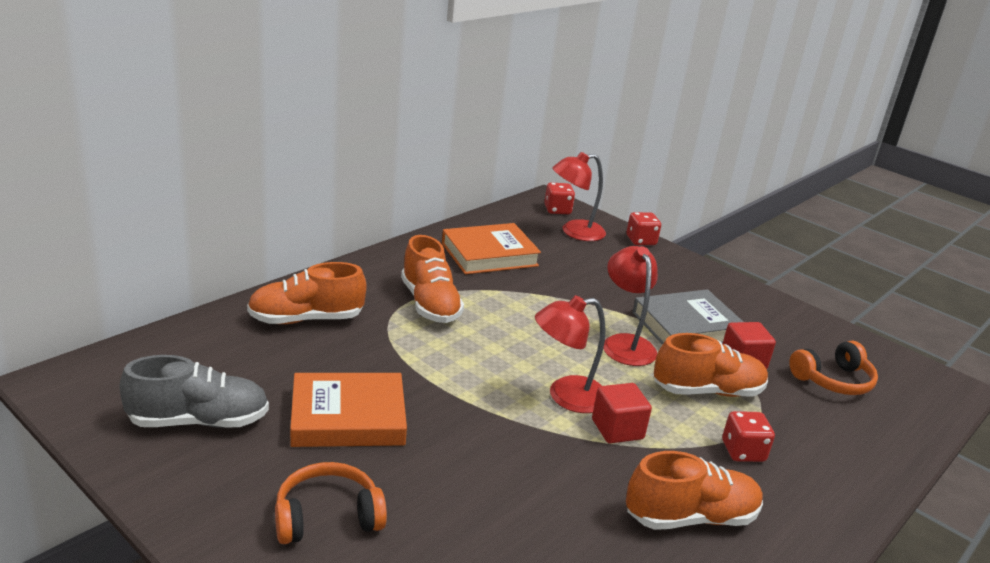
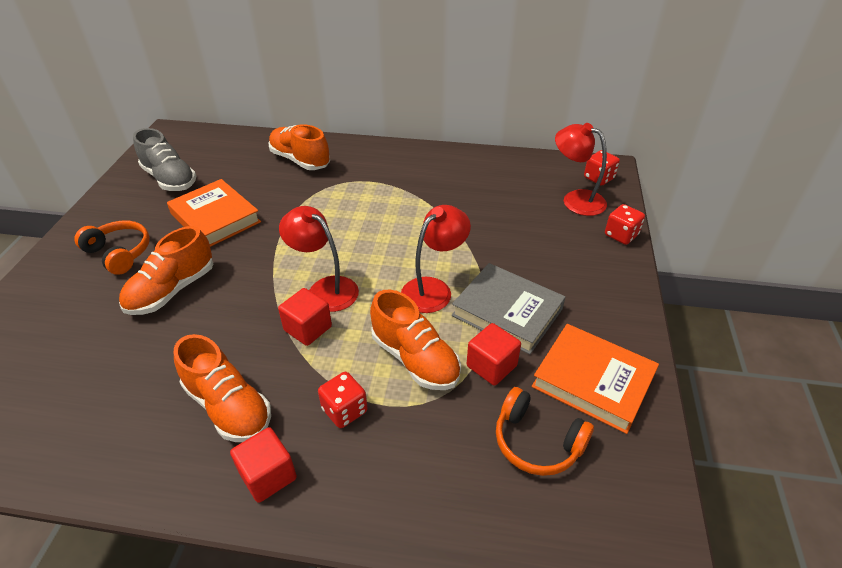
camera: 60 degrees right, 15 degrees up
(429, 304) = (373, 189): orange shoe -> orange shoe (172, 290)
(489, 254) = (475, 181): orange book -> orange book (593, 381)
(794, 523) = (268, 475): none -> red cube

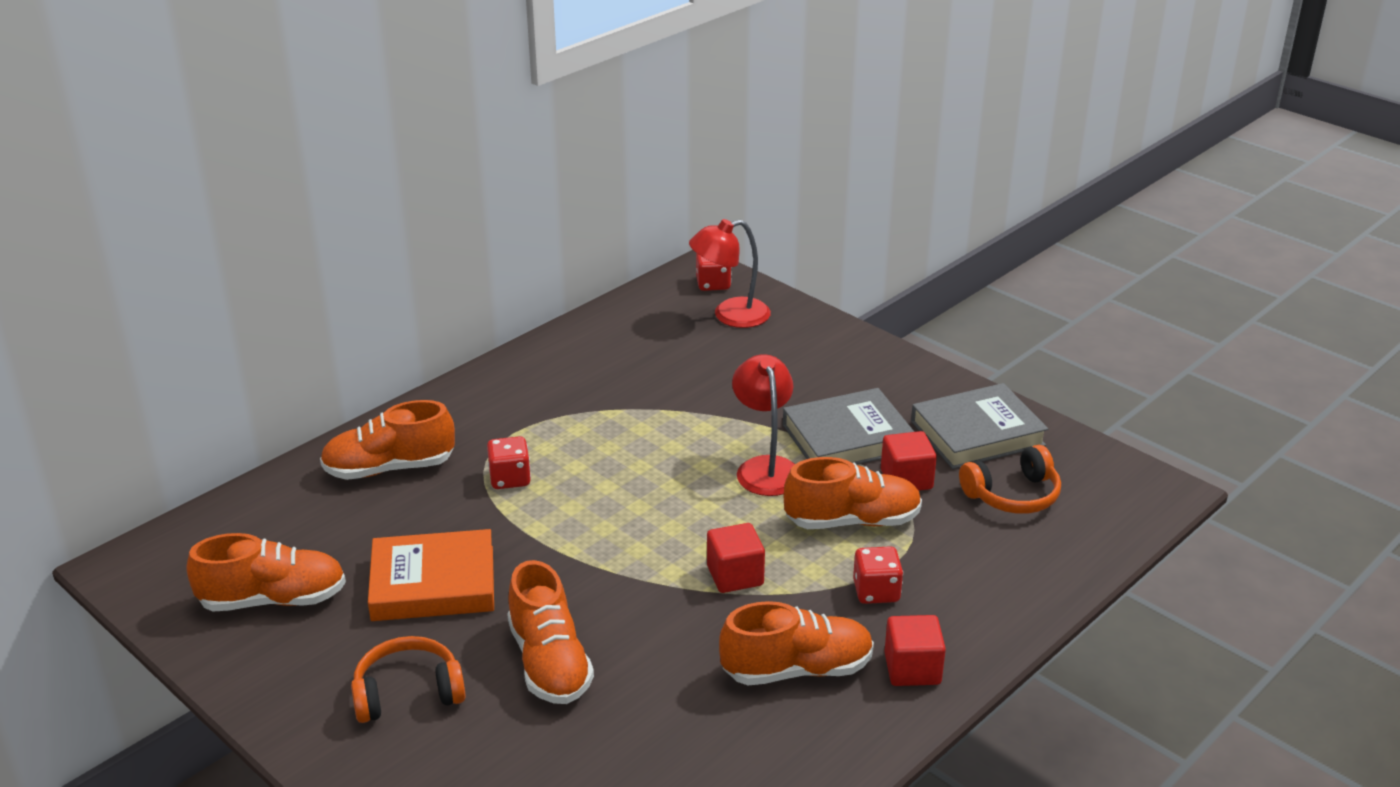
camera: 55 degrees left, 10 degrees down
(170, 179) = (273, 600): grey shoe -> orange shoe
(325, 289) = (682, 541): red lamp -> none
(593, 381) = (977, 433): orange book -> grey book
(621, 235) = (815, 320): red dice -> red dice (510, 479)

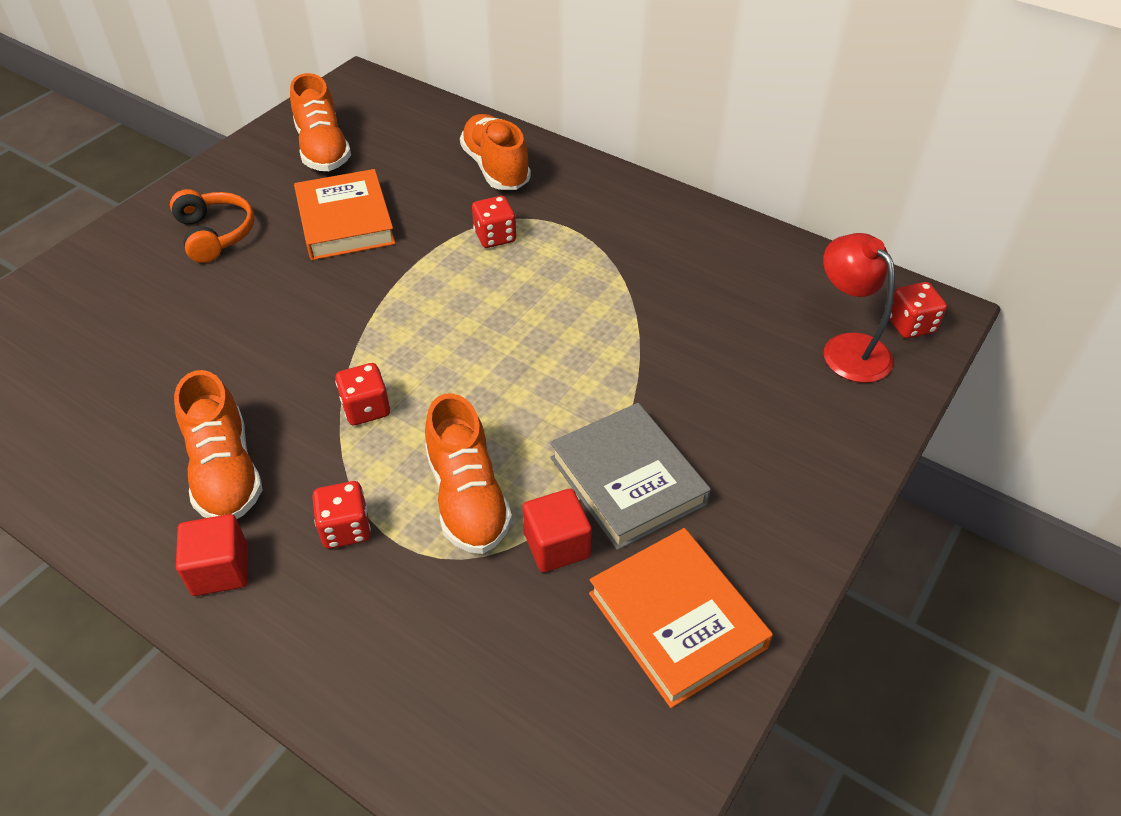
camera: 80 degrees right, 15 degrees up
(549, 662) = (245, 303): orange shoe -> none
(735, 576) = (366, 408): red cube -> red dice
(765, 467) = (552, 412): red lamp -> none
(977, 433) = (676, 620): grey book -> orange book
(1013, 495) = (546, 666): orange headphones -> none

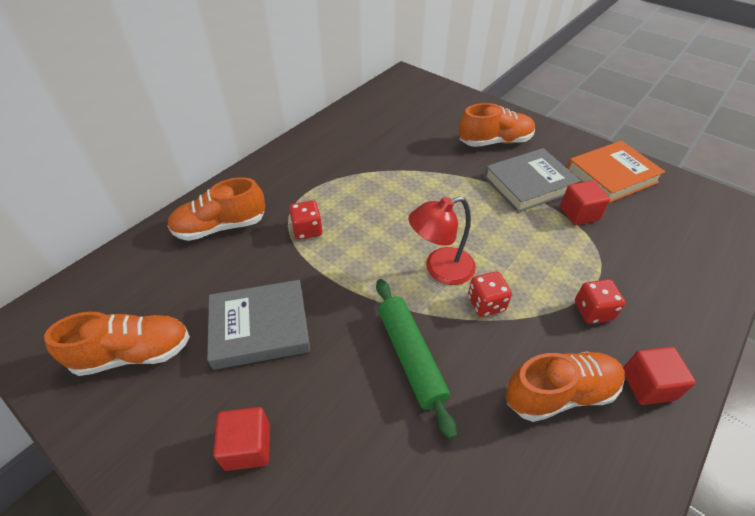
camera: 85 degrees left, 0 degrees up
(215, 234) = (248, 446): orange headphones -> red cube
(294, 338) = (410, 357): none -> green rolling pin
(345, 221) = (260, 327): orange book -> grey book
(467, 498) = (554, 250): orange shoe -> orange shoe (495, 142)
(847, 348) = (429, 103): red lamp -> red lamp (440, 269)
(910, 325) = (414, 84): red dice -> none

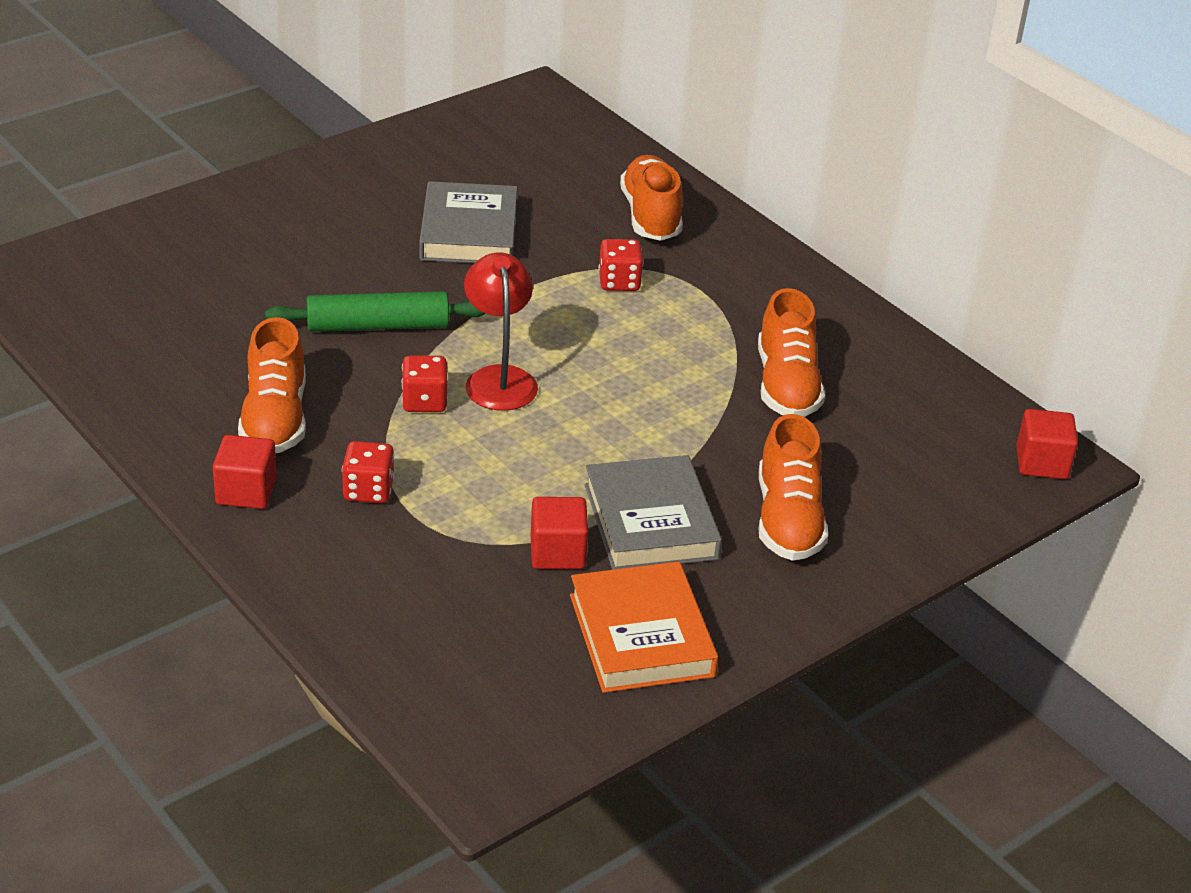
camera: 100 degrees right, 10 degrees down
(133, 353) = (472, 156): orange shoe -> orange shoe (786, 385)
(248, 446) = (332, 214): red cube -> red cube (1041, 463)

